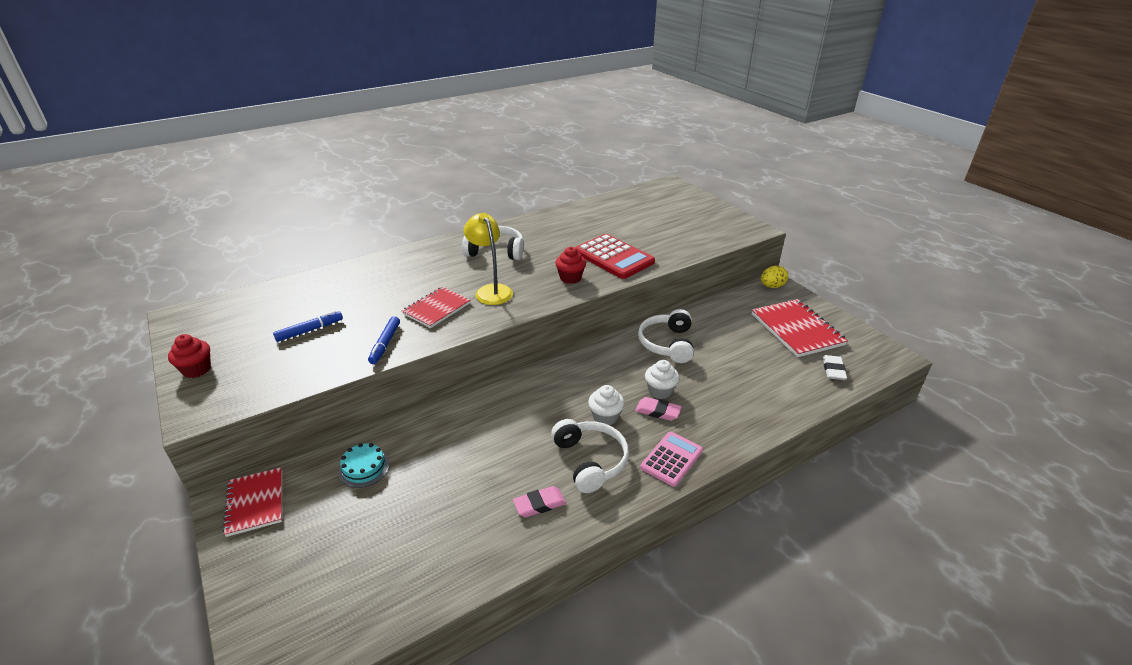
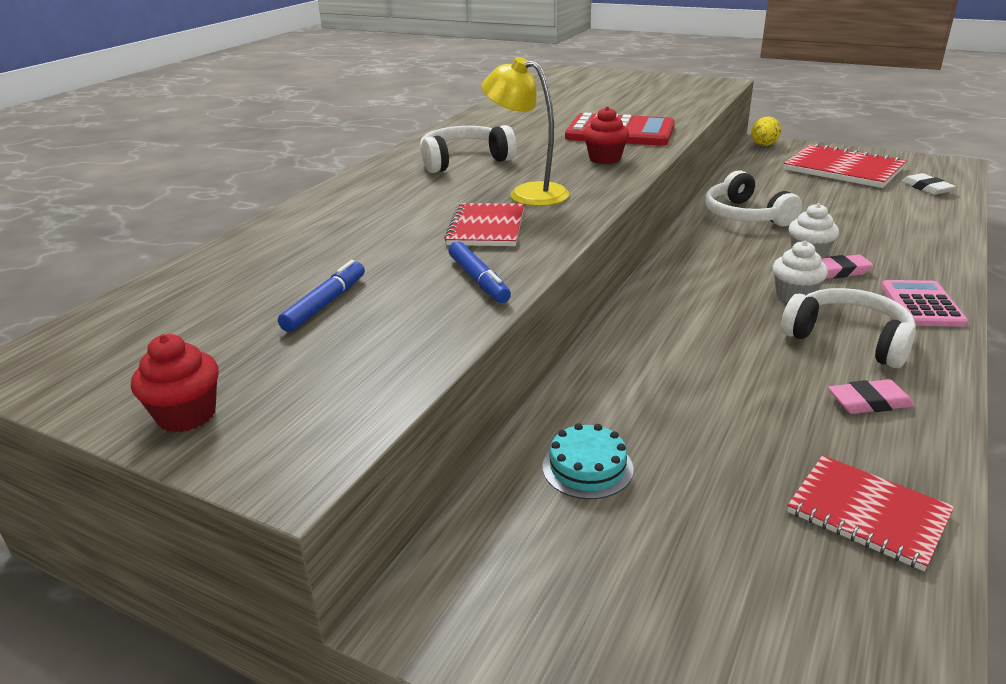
camera: 30 degrees left, 5 degrees down
(255, 502) = (481, 592): red notebook -> red notebook (868, 513)
(539, 504) = (869, 402): pink eraser -> pink eraser turned 45 degrees clockwise

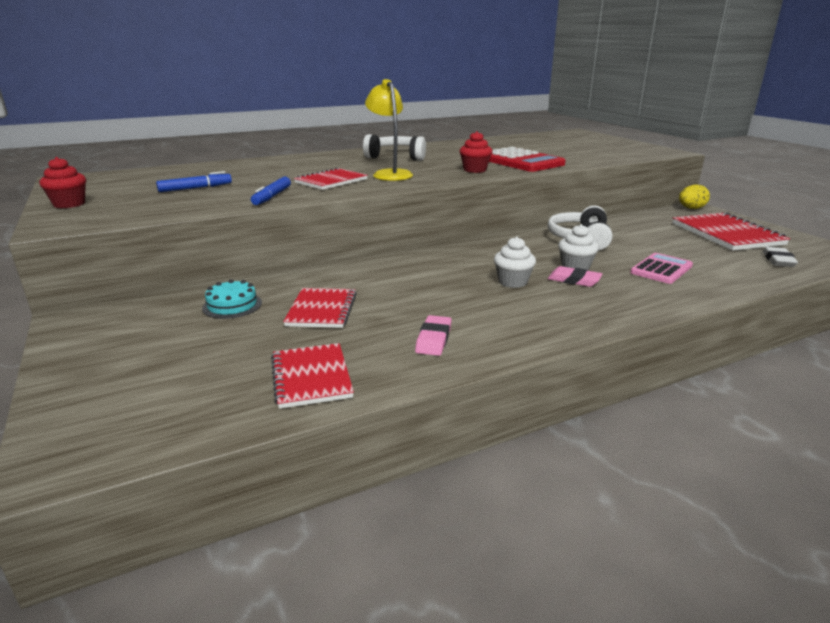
camera: 35 degrees right, 5 degrees down
(698, 421) = (321, 310): none -> red notebook
(848, 339) = (495, 310): white headphones -> none
(869, 402) = (433, 339): pink eraser -> pink eraser turned 75 degrees clockwise
(921, 305) = (594, 313): pink calculator -> pink calculator (661, 269)

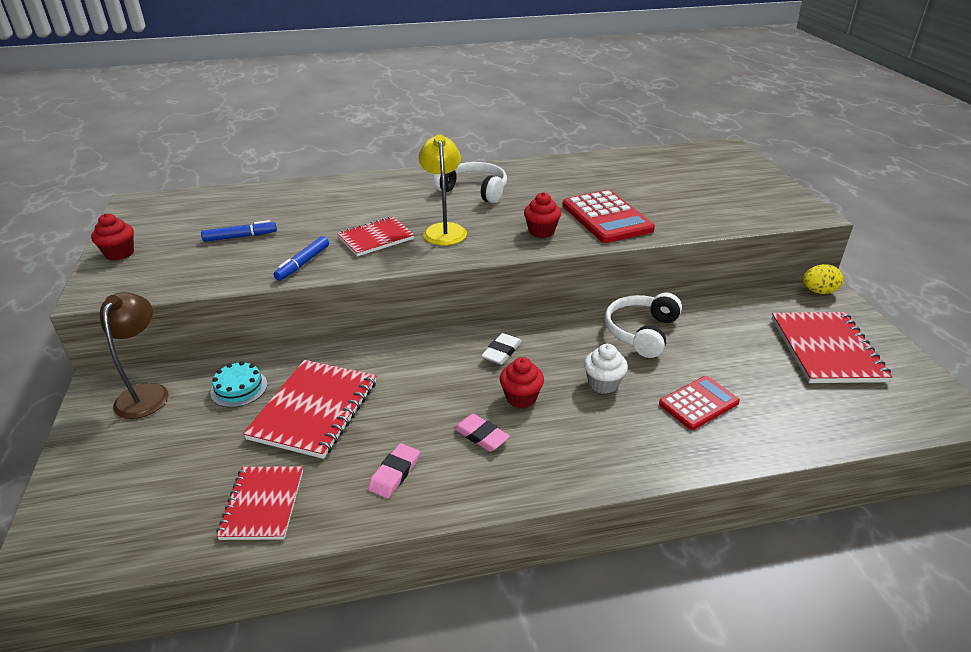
camera: 15 degrees right, 10 degrees up
(128, 319) = (146, 393): none -> brown lamp
(321, 310) = (314, 410): red notebook -> red notebook, size x1.54
(512, 282) = (521, 398): white cupcake -> red cupcake
(574, 280) = (588, 406): pink eraser -> pink eraser (481, 435)
(661, 269) = (698, 403): pink calculator -> red calculator
(778, 260) = (854, 410): white eraser -> white eraser (501, 352)

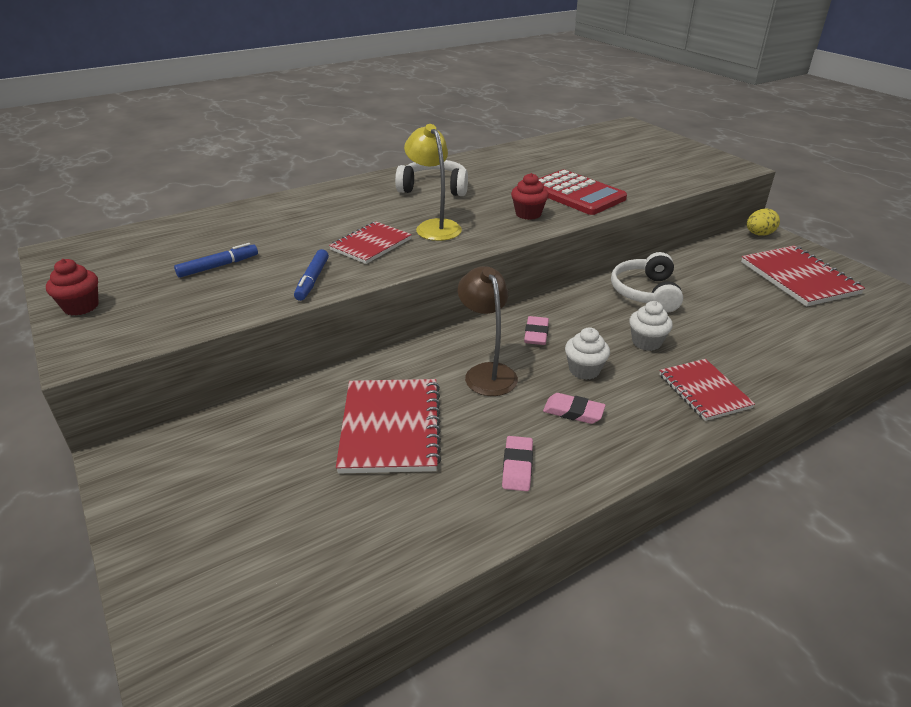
camera: 20 degrees left, 0 degrees up
(146, 393) = (183, 455): brown lamp -> brown lamp (487, 372)
(239, 388) = (291, 425): turquoise cake -> none
(263, 504) = (404, 532): red notebook -> red notebook (704, 391)
(501, 352) = (536, 334): white eraser -> pink eraser
(521, 398) = (584, 370): red cupcake -> white cupcake
(698, 403) = (735, 341): red calculator -> none

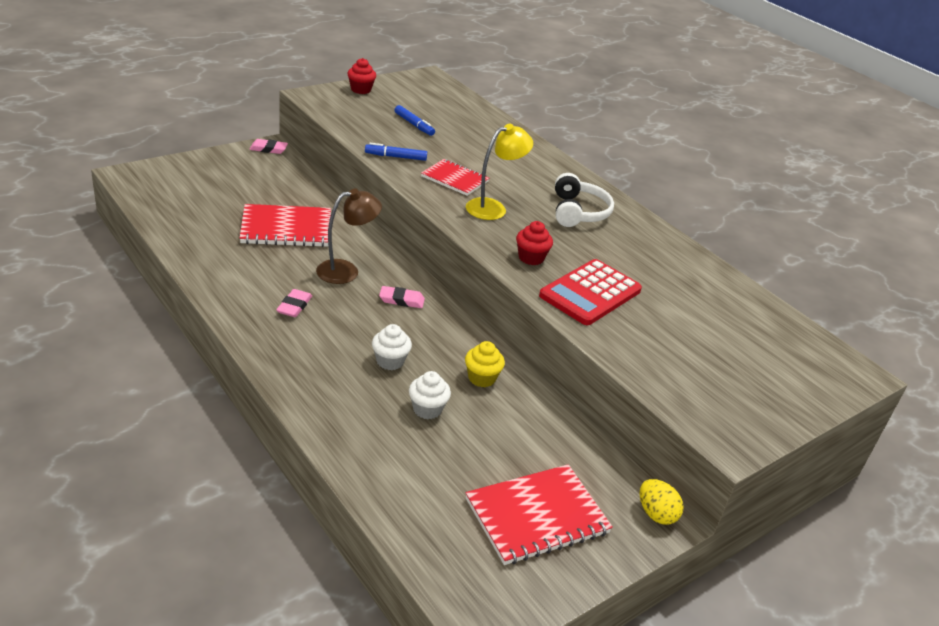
camera: 80 degrees right, 0 degrees up
(517, 466) = (239, 275): pink eraser -> pink eraser (268, 149)
(584, 370) = (348, 319): white cupcake -> white cupcake (427, 409)
(646, 292) = (481, 378): white headphones -> yellow cupcake
(704, 391) = (314, 381): red notebook -> none

